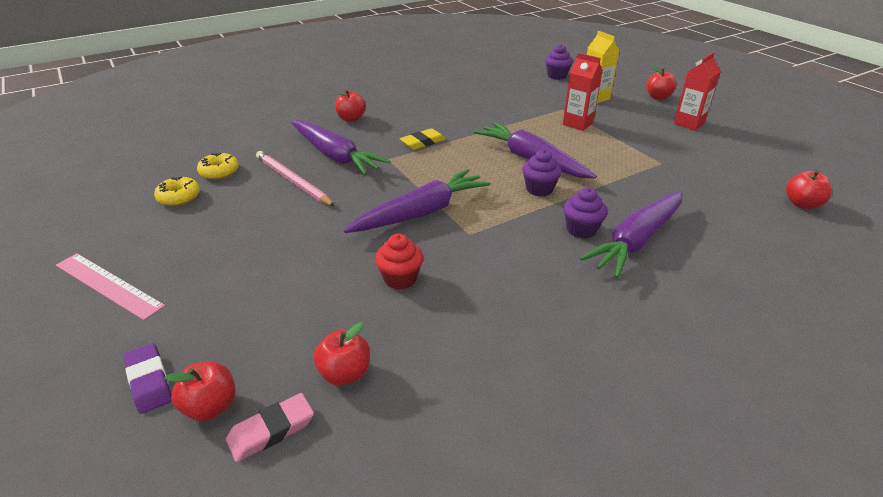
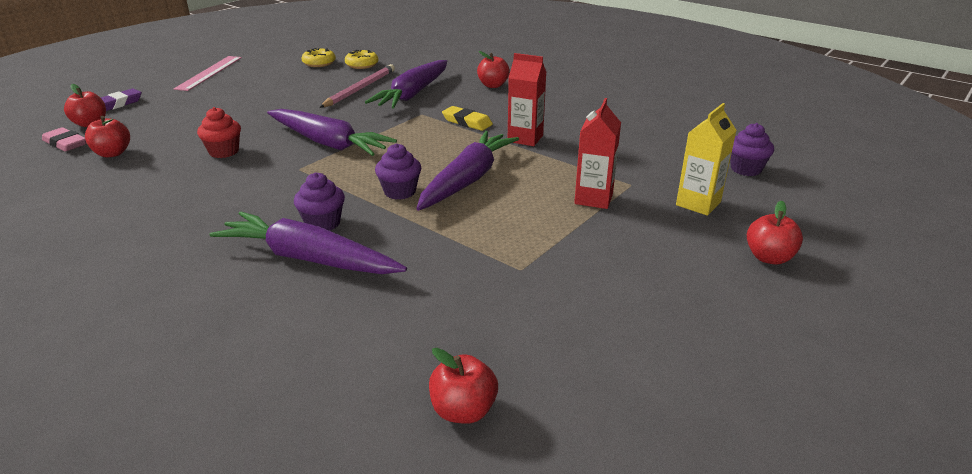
camera: 70 degrees right, 5 degrees down
(689, 123) = (687, 291): red carton -> red carton (525, 138)

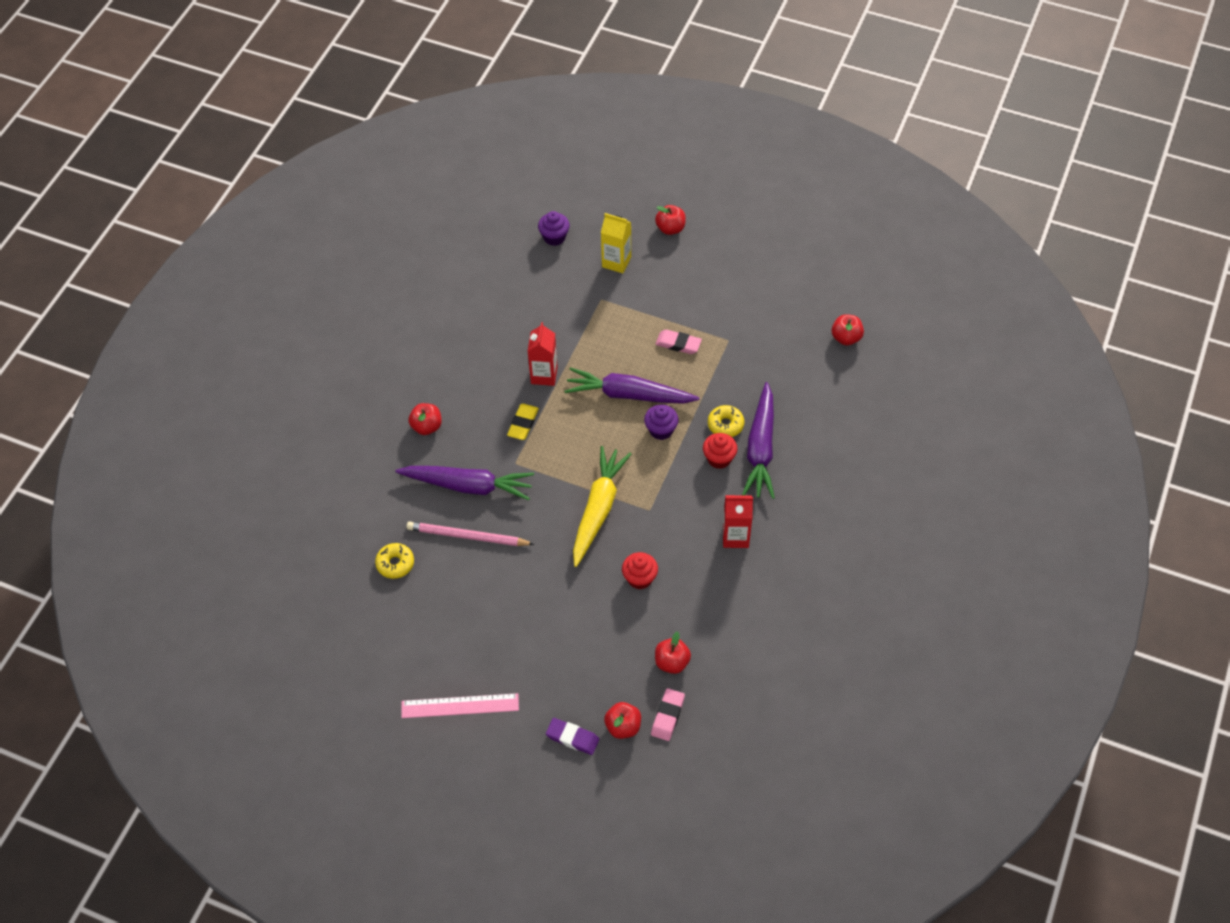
camera: 105 degrees left, 25 degrees up
(319, 63) = (400, 609): yellow donut -> yellow donut (725, 425)
(323, 223) = (719, 458): purple cupcake -> red cupcake
(328, 143) = (598, 509): purple carrot -> yellow carrot
(532, 226) = (678, 344): none -> pink eraser
(593, 198) = (630, 317): red carton -> red carton (735, 536)

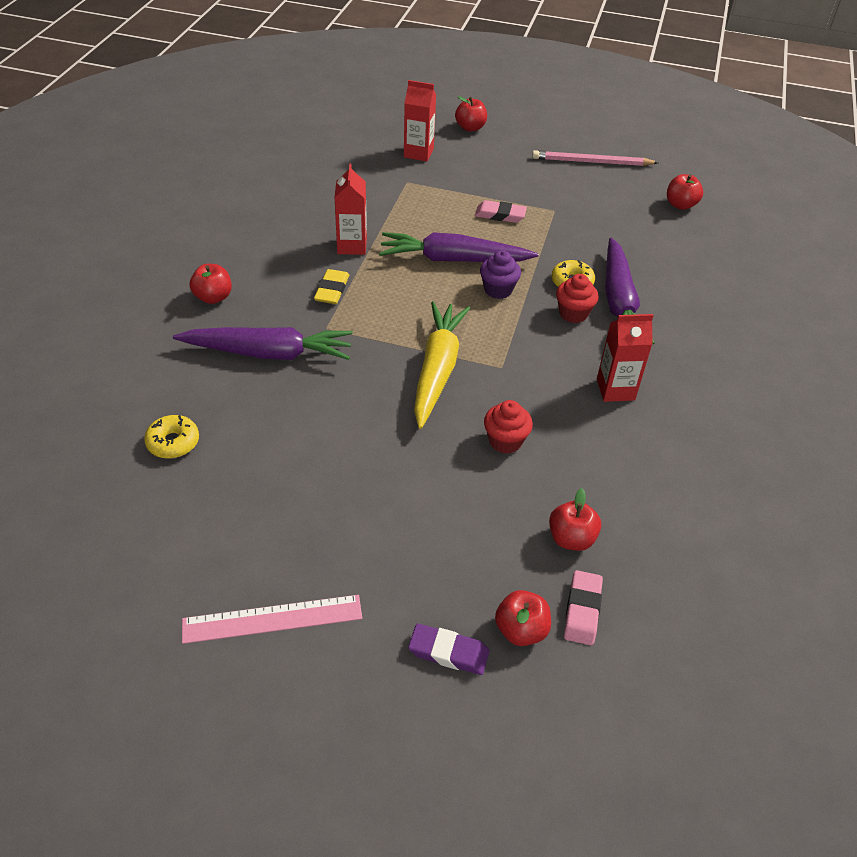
camera: 10 degrees left, 10 degrees down
(468, 536) = (271, 406): pink pencil -> pink pencil (592, 162)
(554, 237) = (349, 136): purple cupcake -> none
(616, 262) = (418, 153): yellow carton -> red carton

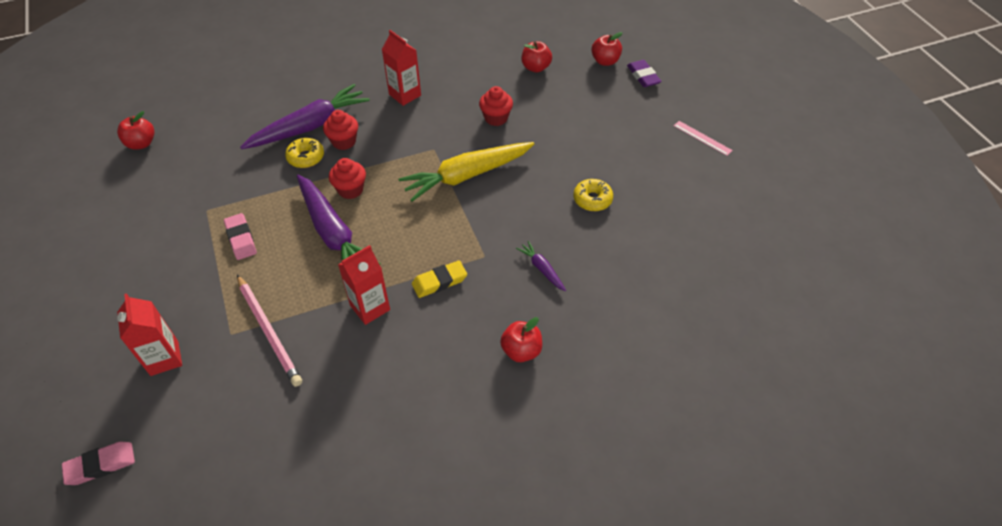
camera: 125 degrees left, 5 degrees up
(173, 442) = (664, 258): yellow donut -> yellow donut (592, 199)
(269, 353) = (542, 269): purple carrot -> purple carrot, size x0.45
(272, 619) = (702, 138): pink ruler -> pink ruler, size x0.60
(470, 128) = (76, 346): red apple -> none
(498, 290) = (350, 190): purple cupcake -> red cupcake
(582, 610) = (572, 49): pink eraser -> pink eraser (101, 465)
(592, 162) = (98, 222): pink pencil -> pink pencil (269, 331)

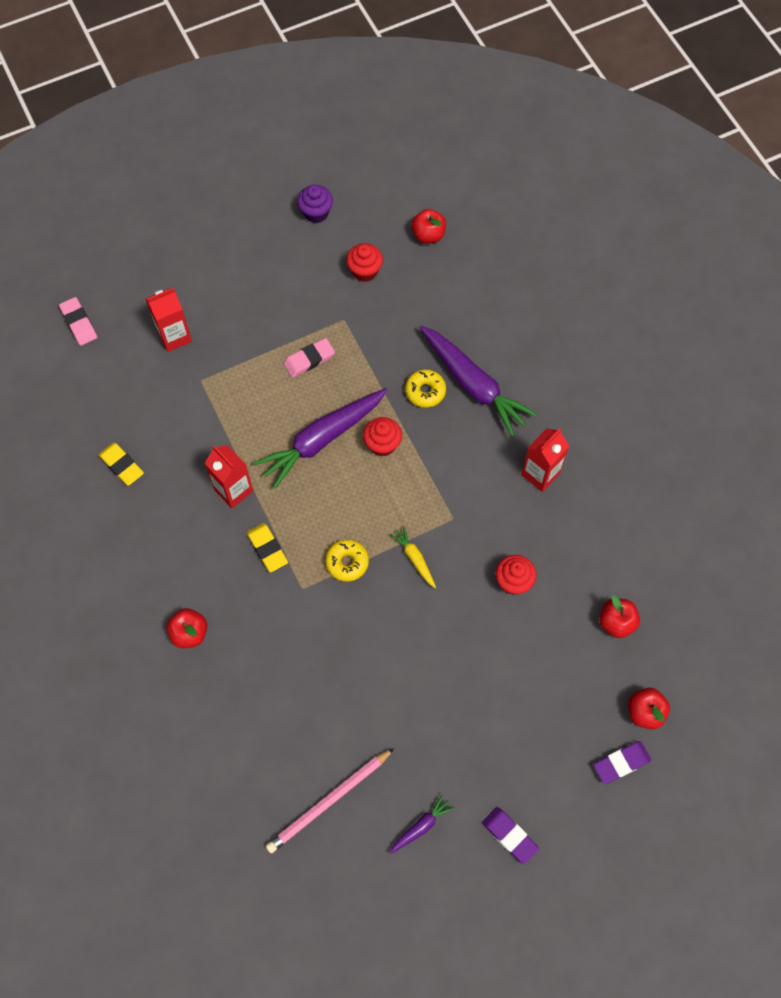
camera: 85 degrees right, 15 degrees up
(69, 225) = (316, 213): none -> purple cupcake
(269, 331) = (204, 410): pink pencil -> pink pencil (329, 801)
(313, 415) = (121, 465): none -> yellow eraser
(344, 141) = (453, 424): red cupcake -> red cupcake (365, 271)
(466, 176) = (414, 558): yellow carrot -> yellow carrot, size x0.45
(542, 269) = (288, 647): purple carrot -> purple carrot (421, 826)
(592, 199) = (391, 698): yellow donut -> yellow donut (347, 562)
(702, 138) = (509, 836): pink ruler -> purple eraser

